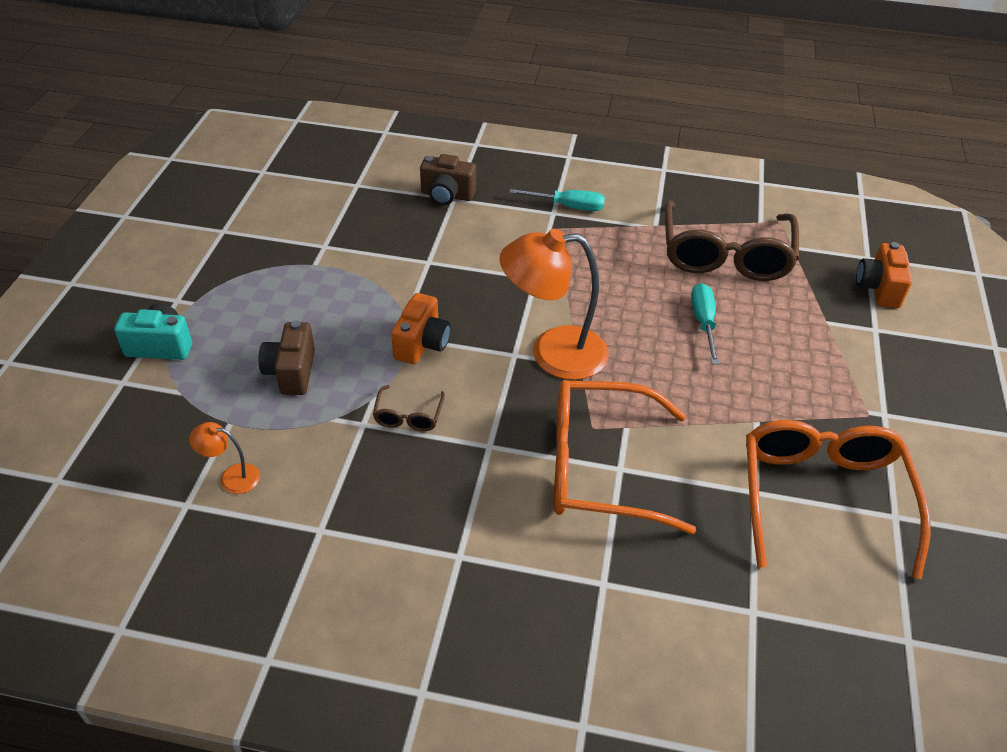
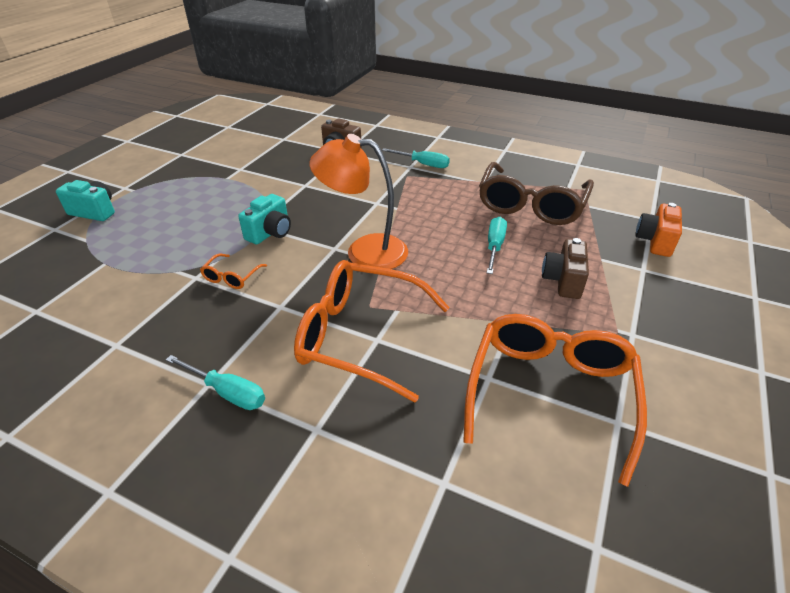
camera: 15 degrees right, 5 degrees down
(231, 477) = (80, 298): orange lamp -> none
(291, 372) = (168, 238): brown camera -> brown camera (563, 281)
(408, 415) = (232, 277): brown glasses -> orange glasses
(422, 344) = (270, 233): orange camera -> turquoise camera
(486, 561) = (227, 392): none -> turquoise screwdriver

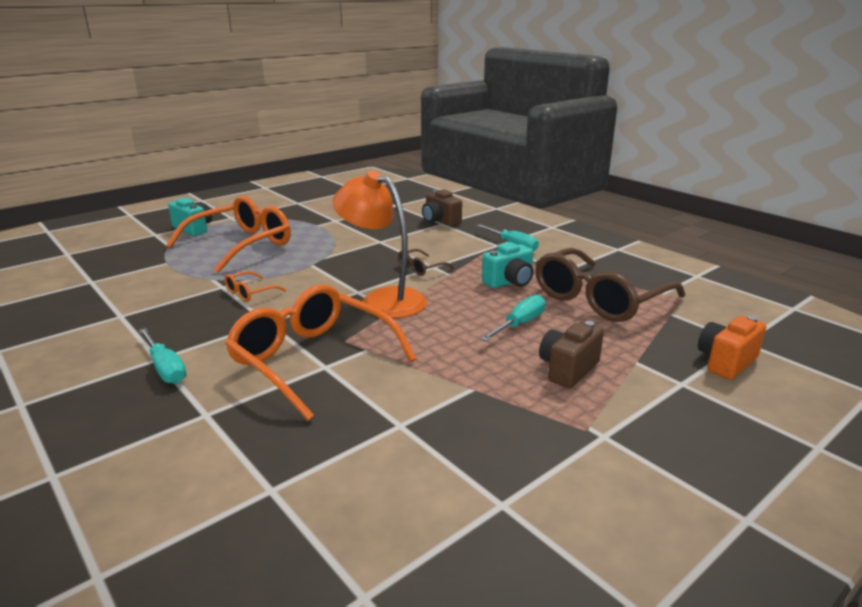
camera: 25 degrees right, 15 degrees down
(270, 233) = (313, 269): turquoise camera -> turquoise camera (509, 282)
(368, 207) = (421, 268): none -> brown glasses
(550, 395) = (450, 457): orange glasses -> orange glasses (240, 245)

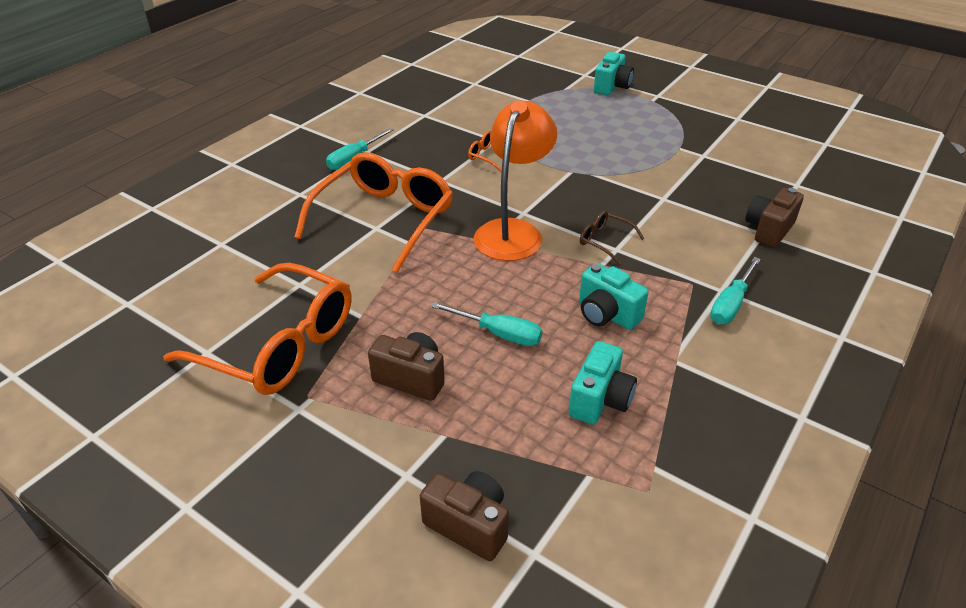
camera: 75 degrees right, 15 degrees up
(240, 245) = (590, 121): orange glasses -> orange glasses (277, 344)
(600, 299) = (600, 400): brown glasses -> turquoise camera
(726, 362) = (469, 525): orange camera -> brown camera

